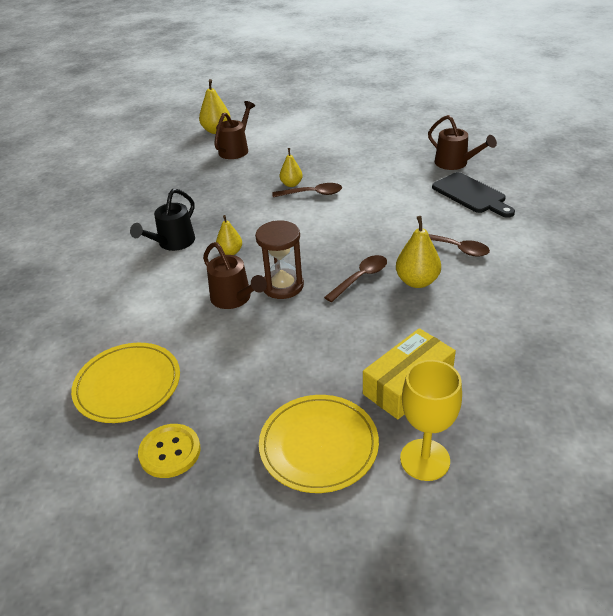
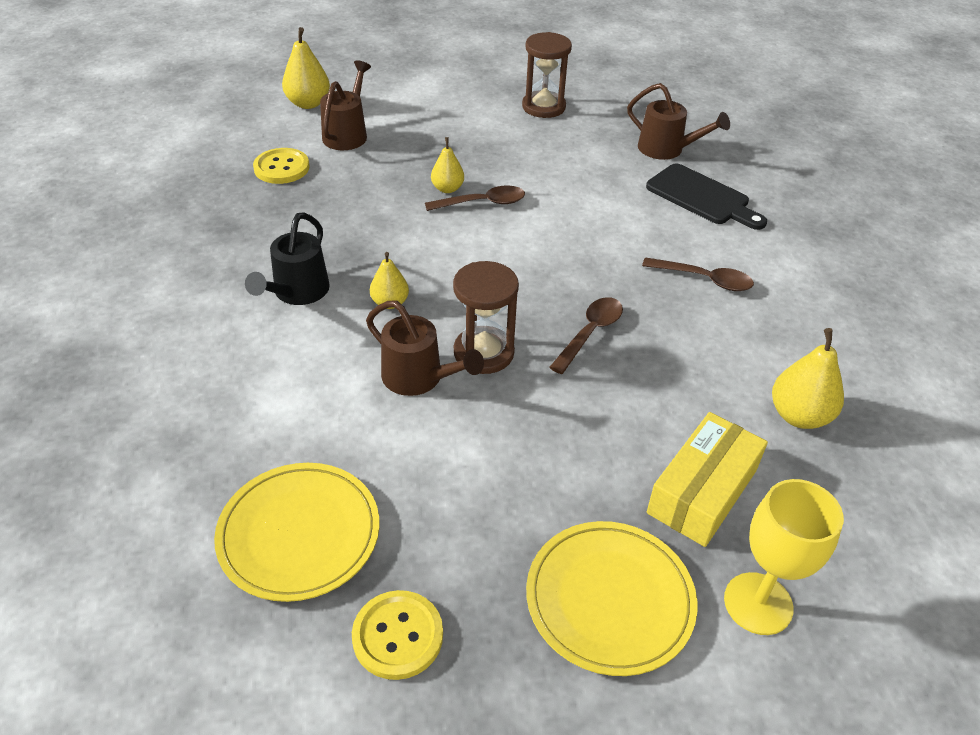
camera: 15 degrees left, 5 degrees up
(187, 169) = (281, 168): none -> yellow button
(375, 135) = (543, 107): none -> brown hourglass
(417, 281) = (668, 333): yellow pear -> yellow pear (799, 415)

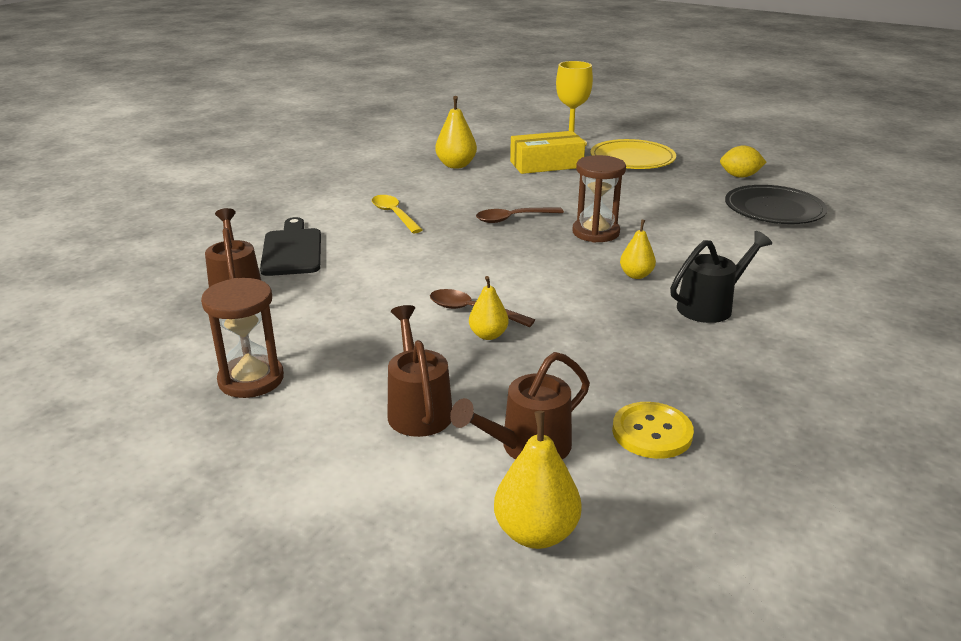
camera: 140 degrees left, 15 degrees down
(299, 534) = (774, 209): yellow plate -> black plate
(398, 636) = (740, 176): yellow button -> yellow lemon
(419, 378) = (652, 235): brown watering can -> brown watering can (418, 408)
(704, 279) = (394, 215): brown spoon -> yellow spoon

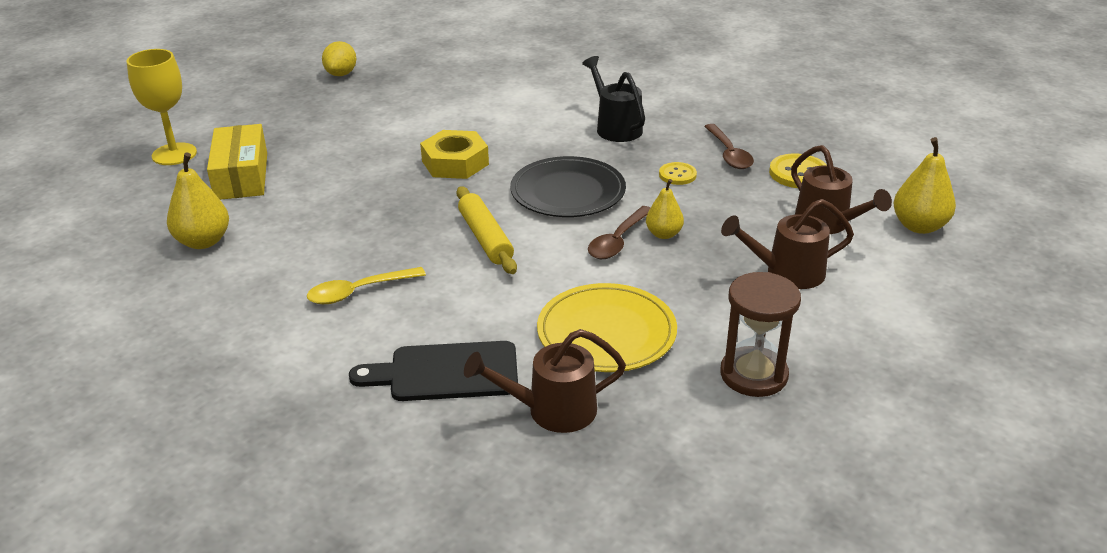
camera: 85 degrees left, 5 degrees up
(471, 252) = (485, 238): none -> yellow rolling pin
(513, 219) = (402, 208): brown spoon -> brown spoon (729, 154)
(595, 232) = (455, 163): brown hourglass -> yellow nut
(615, 344) = (677, 175): none -> yellow button
(632, 159) = (256, 122): yellow plate -> yellow plate (606, 332)
(636, 275) = (554, 152): yellow pear -> none
(774, 209) = (430, 72): black plate -> black plate (568, 192)

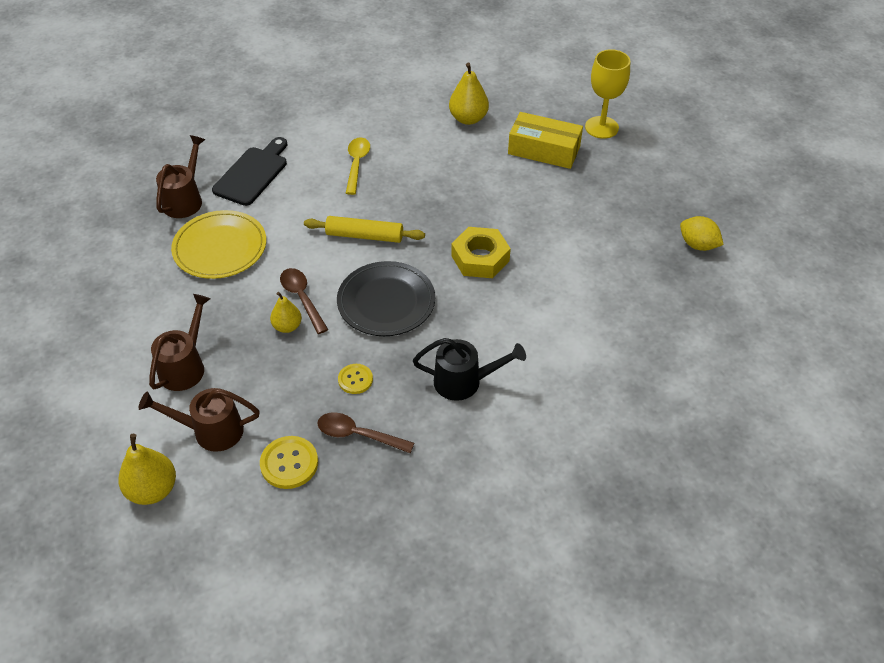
camera: 120 degrees right, 15 degrees up
(753, 375) = (124, 290): brown hourglass -> none

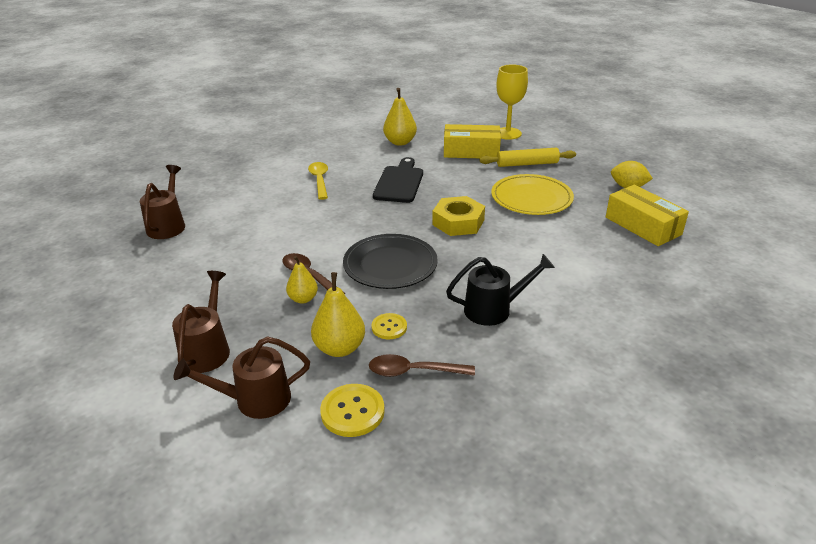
camera: 15 degrees left, 15 degrees down
(153, 490) = (204, 471): yellow pear -> yellow pear (339, 348)
(220, 248) = (213, 253): yellow plate -> yellow plate (531, 198)
(253, 174) = (227, 199): black cutting board -> black cutting board (399, 182)
(364, 236) = (348, 224): yellow rolling pin -> yellow rolling pin (527, 164)
(680, 306) = (643, 226): none -> yellow box

